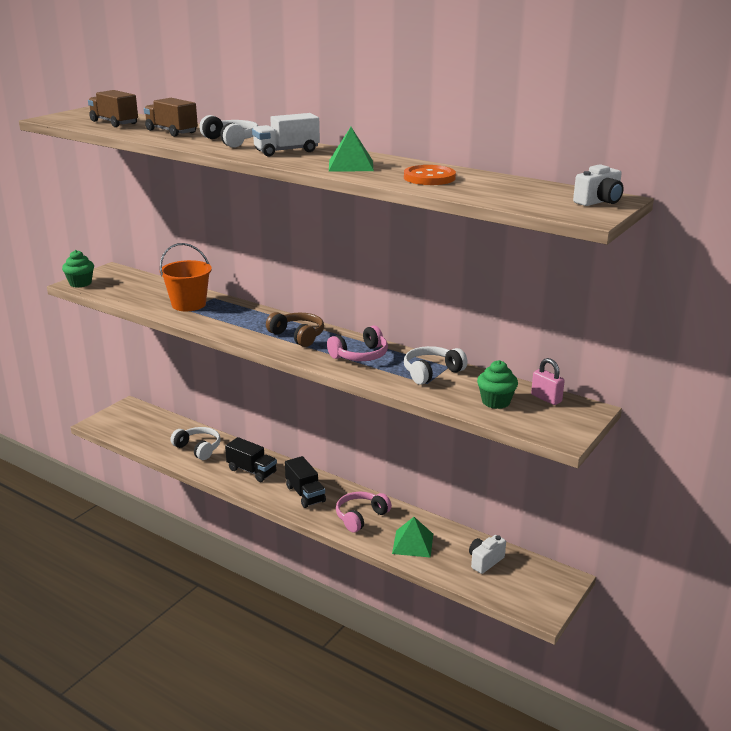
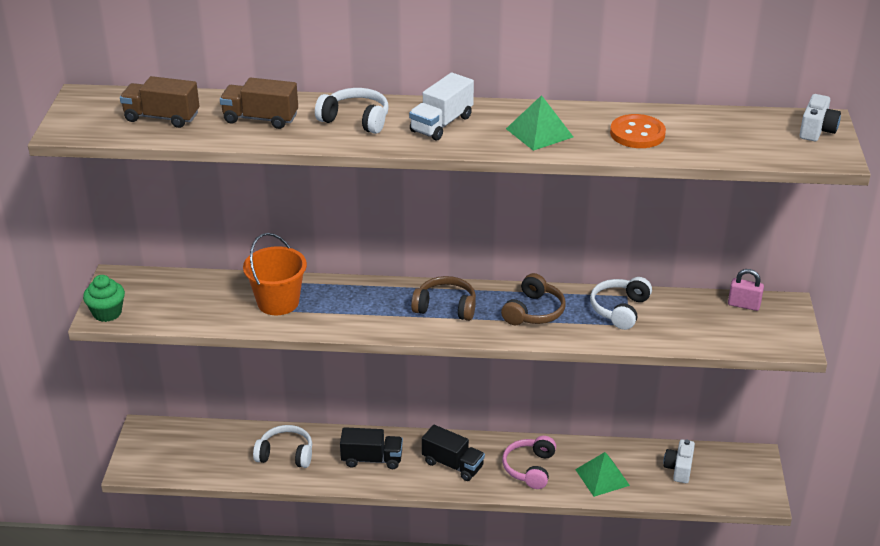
camera: 30 degrees left, 10 degrees up
(360, 355) = (534, 312): pink headphones -> brown headphones
(496, 402) = (708, 325): green cupcake -> none

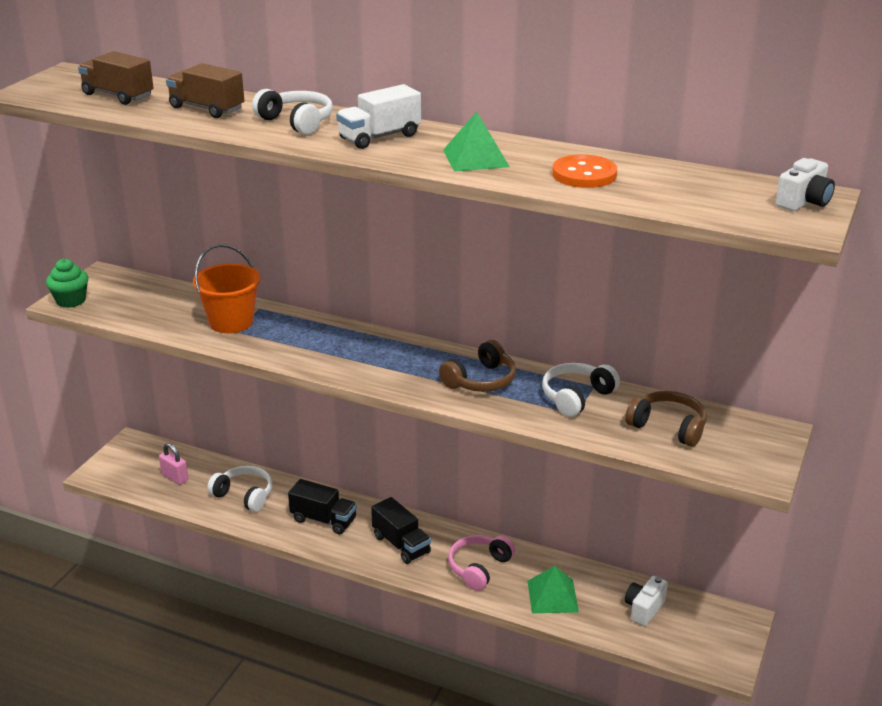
camera: 20 degrees right, 5 degrees down
(445, 307) = (391, 358): brown headphones -> brown headphones (668, 427)
(743, 305) = (724, 421): pink padlock -> pink padlock (175, 477)

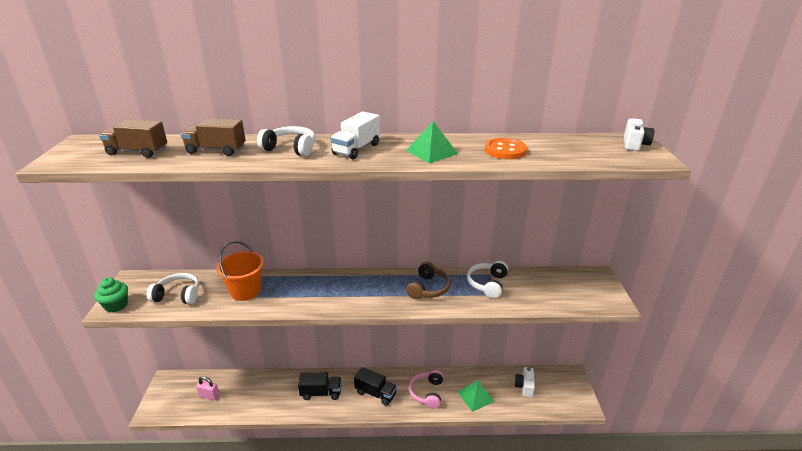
camera: 25 degrees left, 0 degrees up
(244, 495) = (262, 393): white headphones -> white headphones (178, 295)
(668, 427) = (547, 288): brown headphones -> none

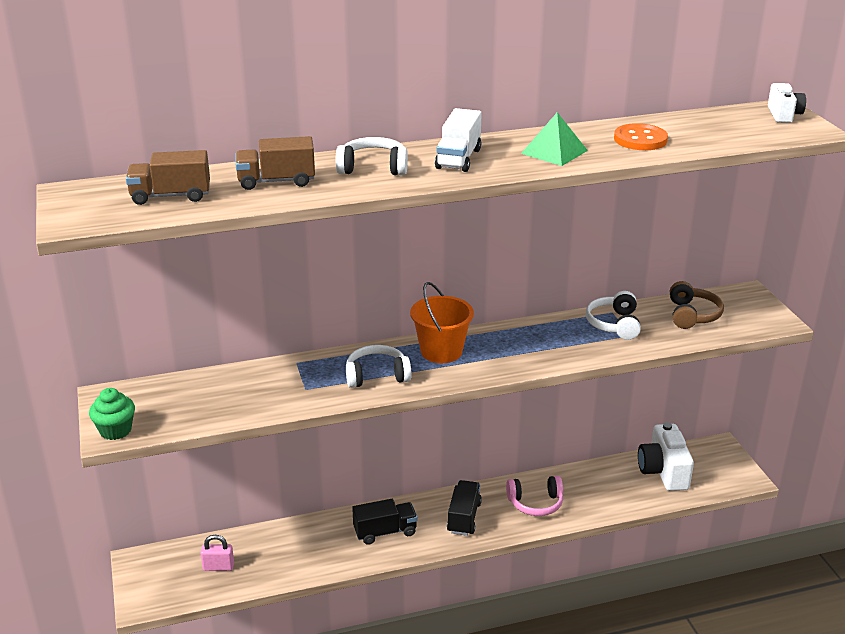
camera: 15 degrees left, 0 degrees up
(178, 295) = (197, 404): white headphones -> white headphones (377, 376)
(245, 291) = (292, 383): orange bucket -> orange bucket (441, 351)
(375, 393) = (464, 517): black truck -> black truck turned 90 degrees counterclockwise
(427, 393) = (535, 503): pink headphones -> pink headphones turned 90 degrees counterclockwise
(428, 288) = (540, 341): brown headphones -> brown headphones (692, 315)
(475, 396) = (603, 495): green pyramid -> none
(524, 386) = (663, 471): white camera -> white camera, size x1.70

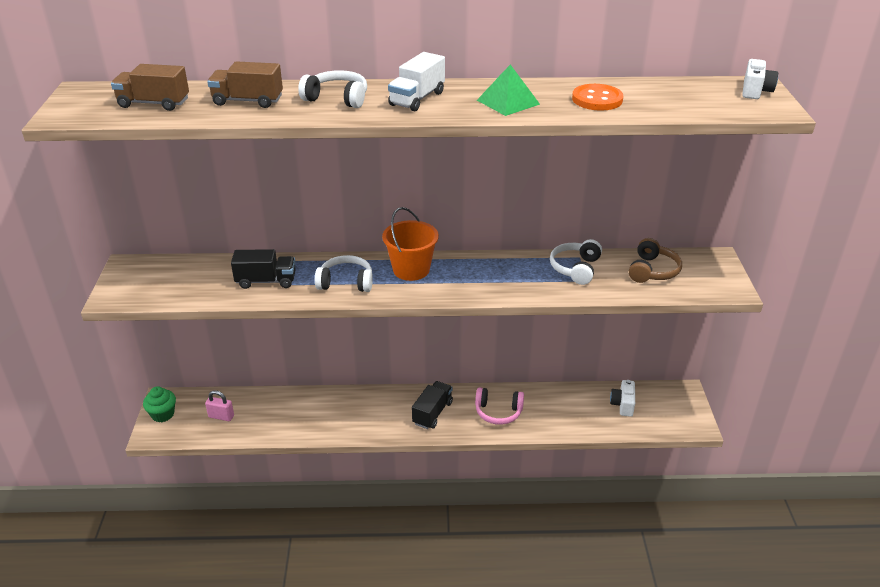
camera: 15 degrees right, 5 degrees up
(115, 430) = (118, 295): green cupcake -> green cupcake (163, 414)
(385, 532) = (363, 413): black truck -> black truck (266, 281)
(663, 471) = (623, 404): white camera -> white camera, size x0.59

